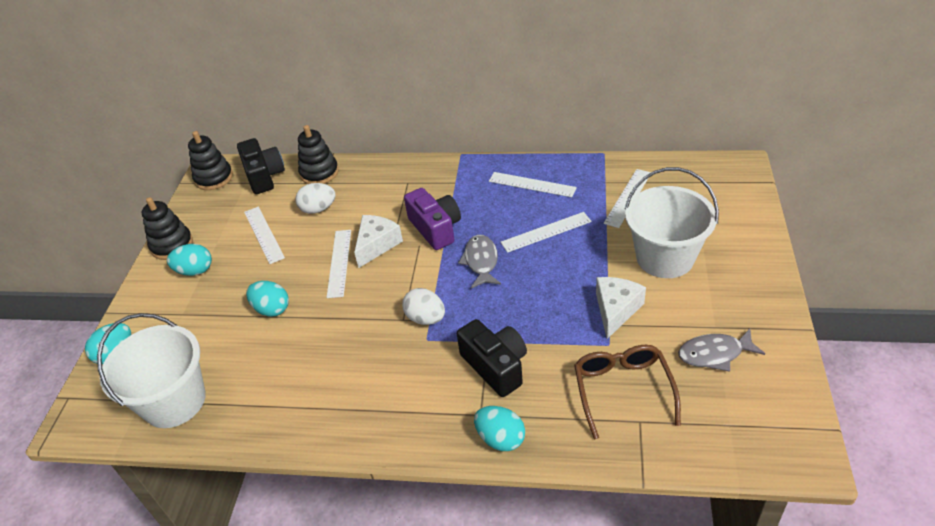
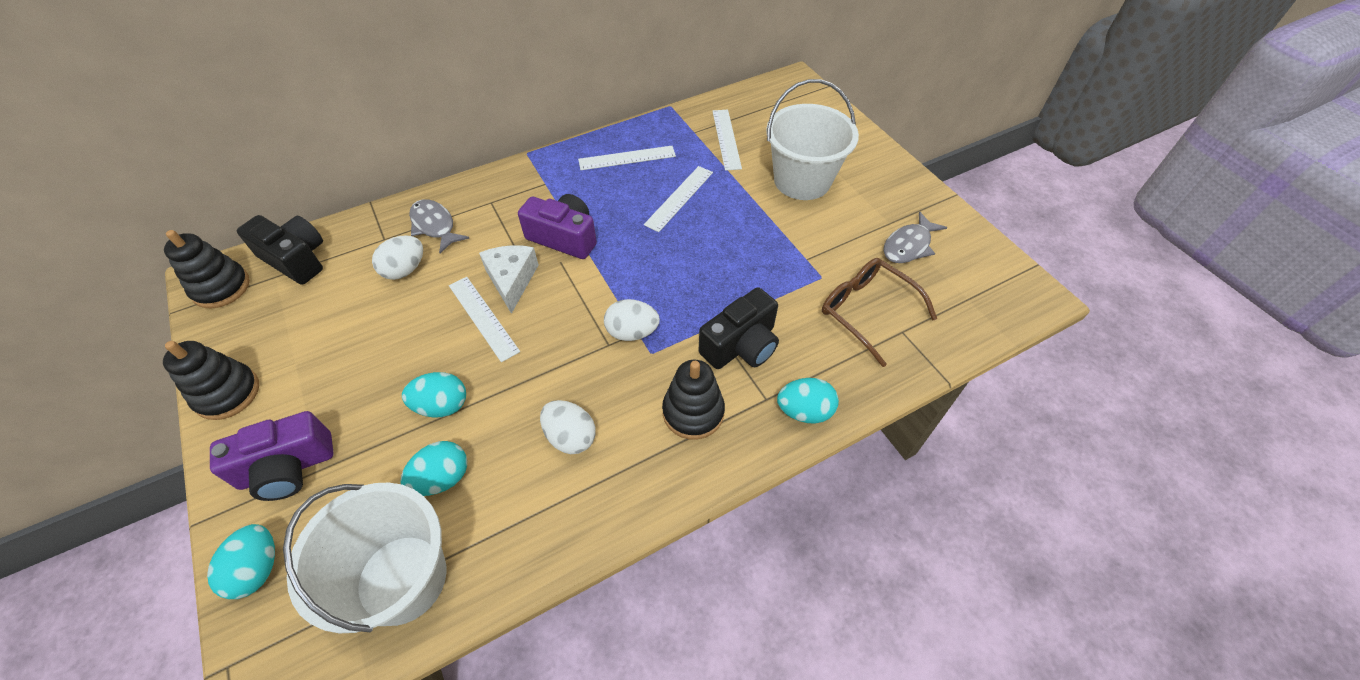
camera: 40 degrees left, 10 degrees up
(168, 304) = (287, 468): none -> purple camera
(195, 271) = (292, 409): turquoise egg -> turquoise egg (442, 478)
(263, 234) = (355, 326): white ruler -> none
(319, 173) = (371, 229): black stacking toy -> black stacking toy (693, 412)
(328, 369) = (570, 437): none -> white egg
(481, 261) = (640, 251): grey fish -> grey fish (435, 226)
(496, 366) = (741, 345): black camera -> black camera turned 120 degrees clockwise
(616, 310) = (801, 243): white cheese -> none

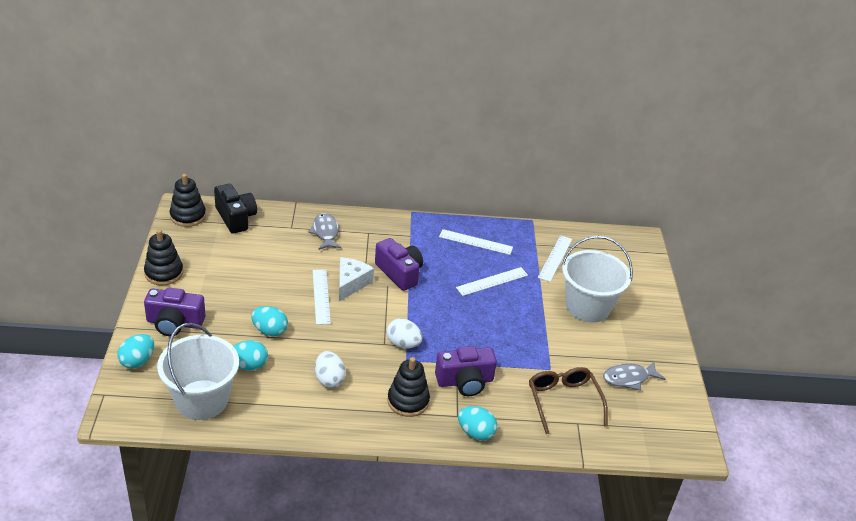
camera: 25 degrees right, 15 degrees down
(405, 270) = (293, 250): white egg -> none
(741, 345) = (465, 381): black camera -> purple camera

